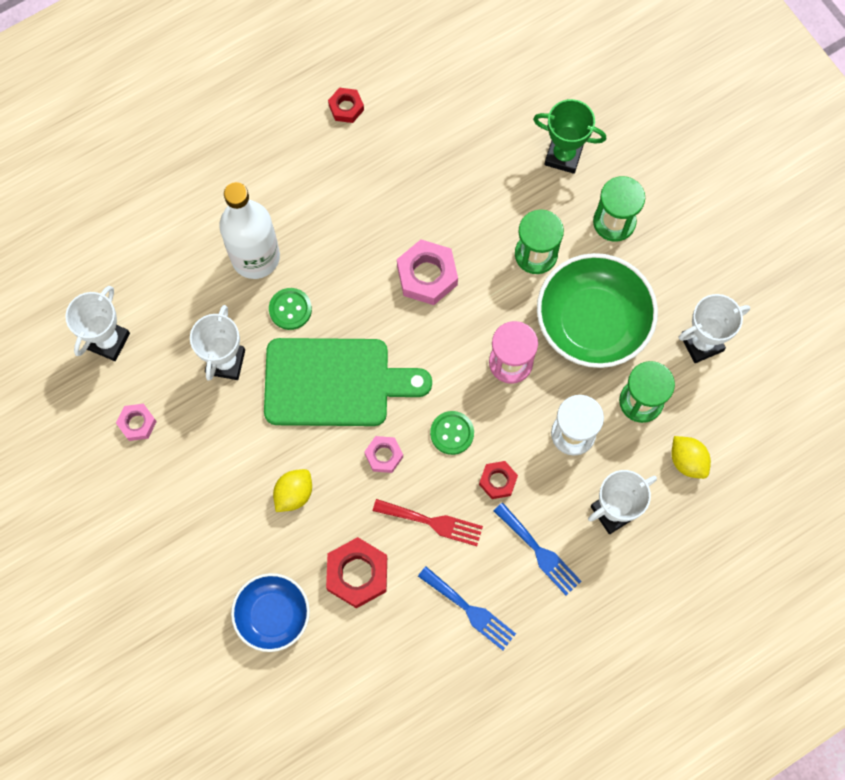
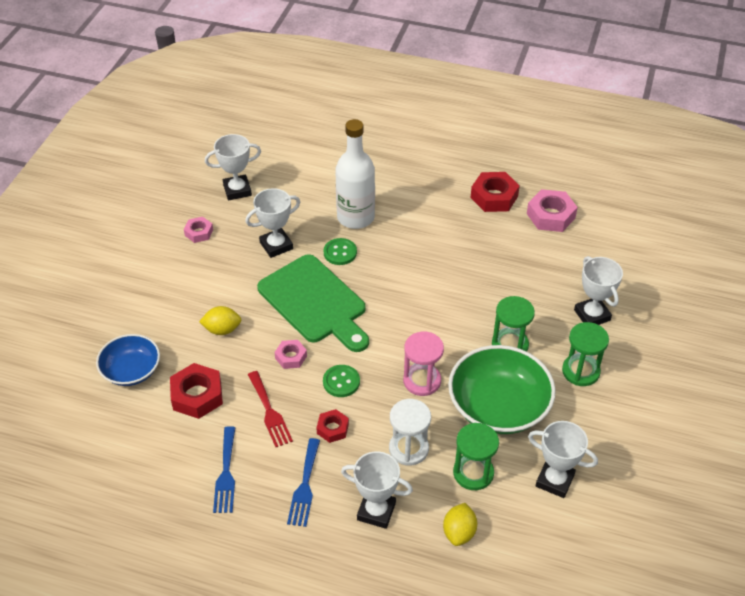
camera: 50 degrees right, 25 degrees down
(346, 107) = (494, 197): red nut -> red nut, size x1.71
(427, 275) = (433, 301): pink nut -> pink nut (551, 215)
(563, 156) = (592, 315): green trophy -> white trophy

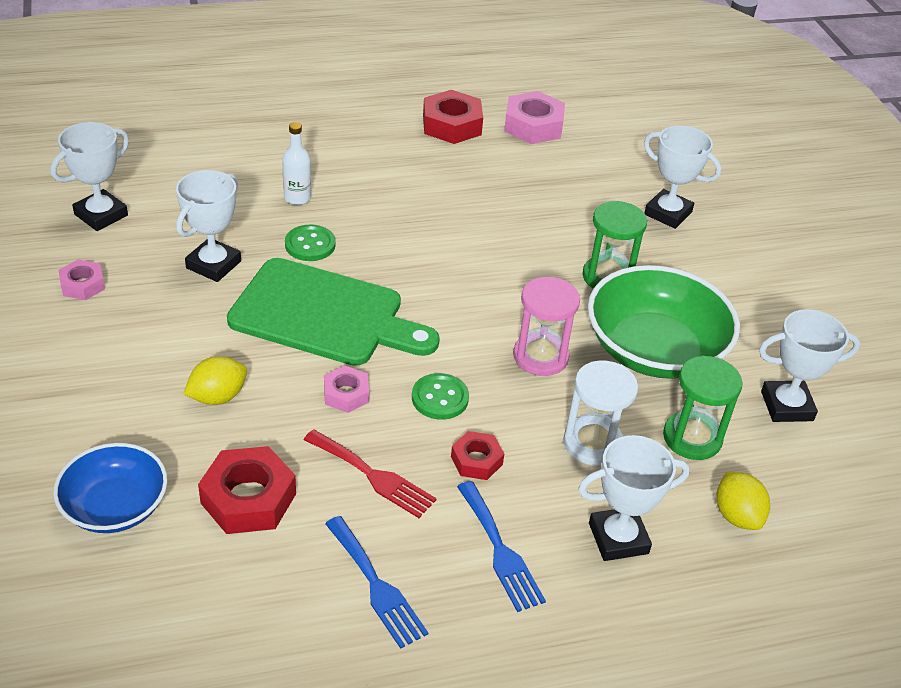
camera: 35 degrees left, 5 degrees down
(355, 217) = (297, 198): white bottle -> white bottle, size x0.49
(580, 371) = (708, 276): green hourglass -> none

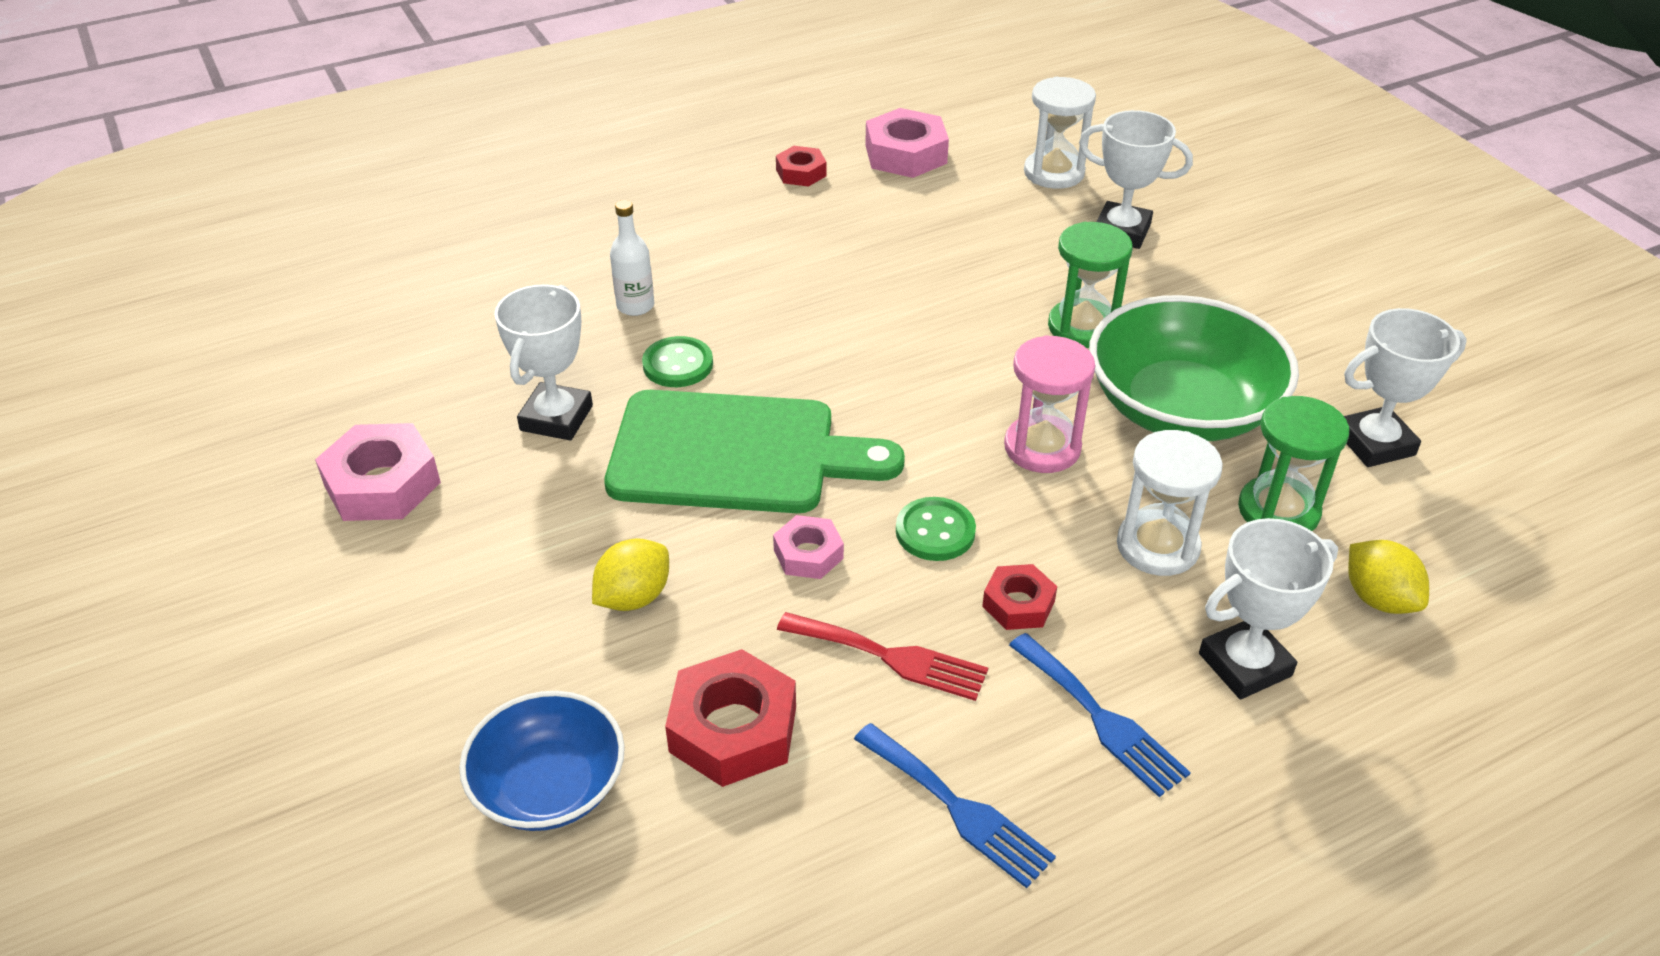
camera: 10 degrees left, 0 degrees up
(82, 285) = (382, 484): pink nut -> pink nut, size x1.71
(101, 215) = (372, 383): white trophy -> none
(452, 125) = (801, 173): red nut -> red nut, size x0.58
(636, 160) = (1054, 173): none -> white hourglass

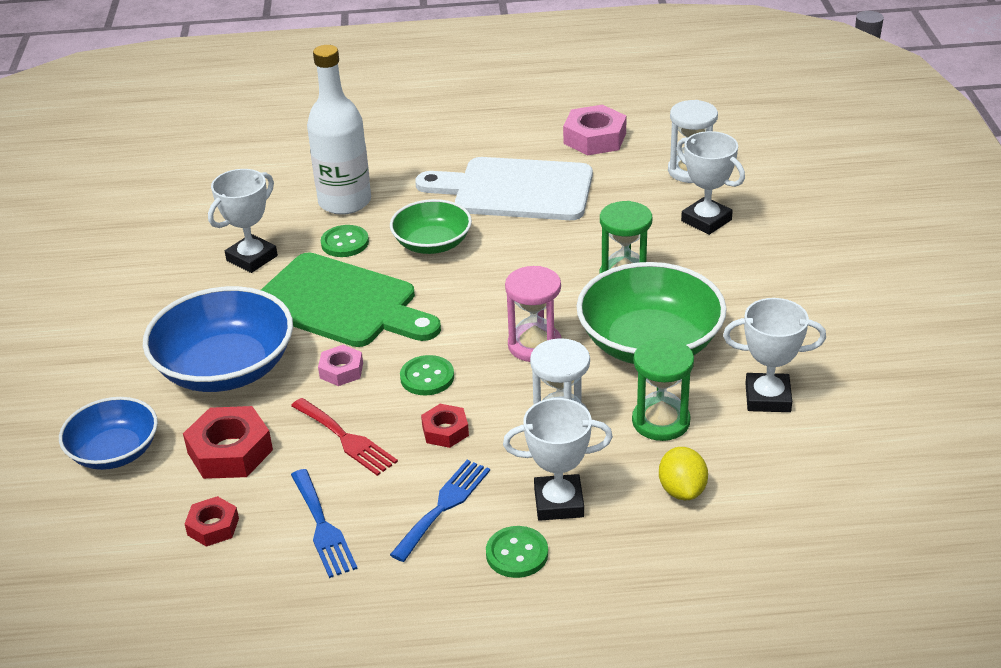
camera: 25 degrees right, 5 degrees down
(382, 484) = (132, 272): pink nut -> none
(634, 597) = (225, 368): yellow lemon -> blue bowl
(635, 306) = (345, 202): white bottle -> white bottle, size x2.06
(800, 338) = (432, 244): none -> green bowl
(801, 173) = (513, 137): red nut -> red nut (213, 526)
(857, 241) = (516, 190): none -> white cutting board
(1101, 719) = (443, 506): blue fork -> blue fork turned 135 degrees counterclockwise
(1251, 759) = (517, 554): none -> green button

